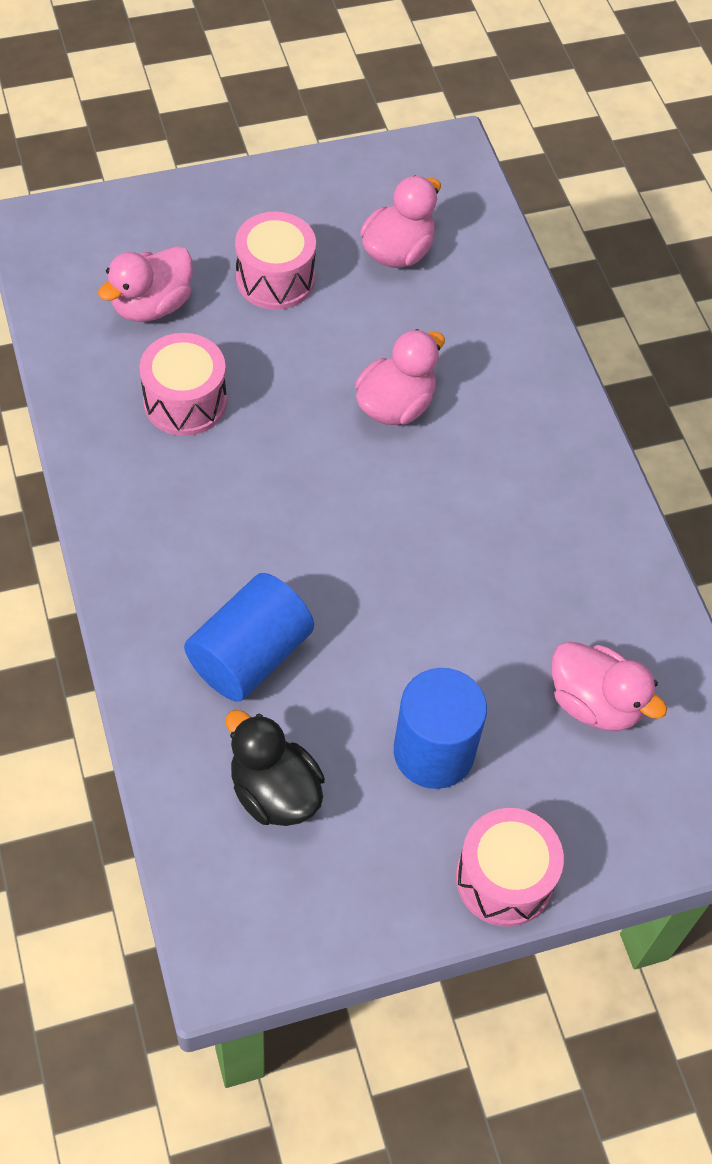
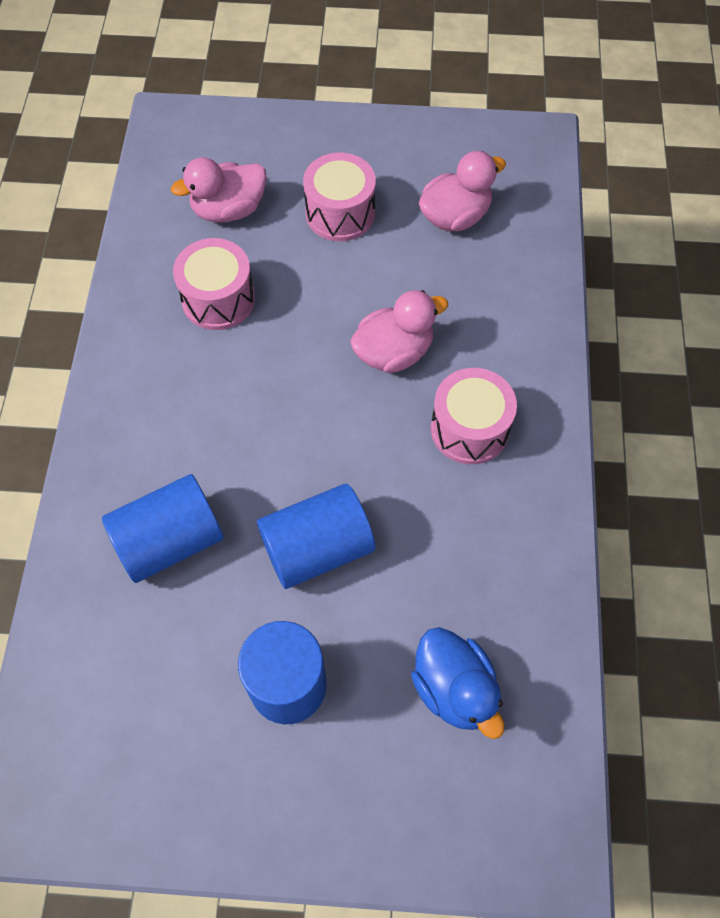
camera: 25 degrees right, 5 degrees up
(274, 791) = (134, 674): black duck -> none
(404, 616) = (317, 548): none -> blue cylinder
(504, 879) = (297, 833): pink drum -> pink drum (469, 429)
(594, 703) = (454, 689): pink duck -> blue duck

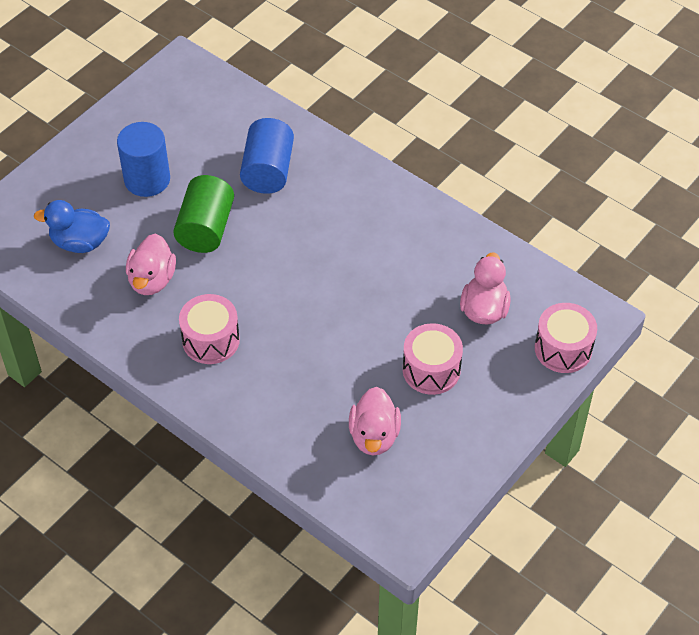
camera: 125 degrees right, 10 degrees down
(218, 299) = (412, 267): pink drum -> pink drum (563, 349)
(317, 548) = (206, 228): blue cylinder -> green cylinder
(394, 352) = (296, 334): pink duck -> pink duck (152, 280)

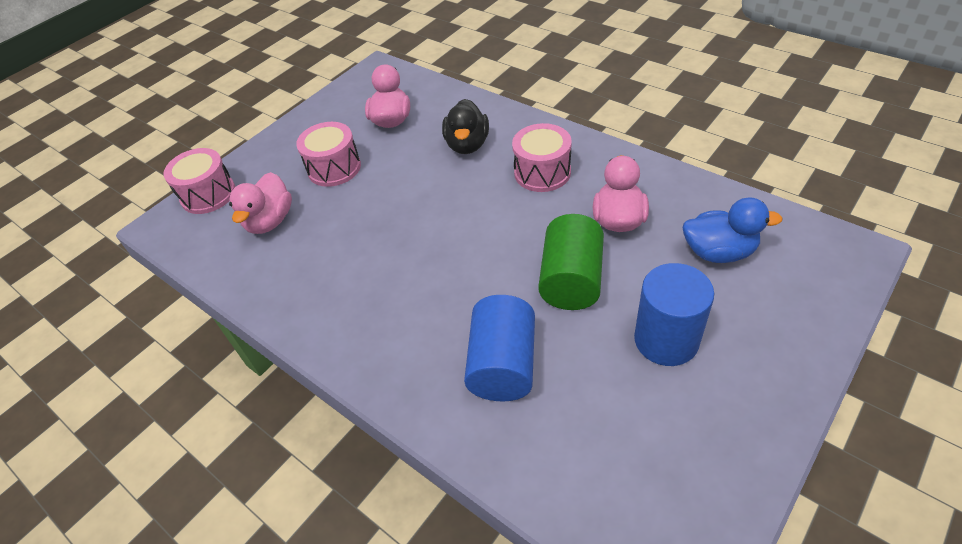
camera: 175 degrees left, 5 degrees down
(285, 386) = (467, 145): none -> black duck

